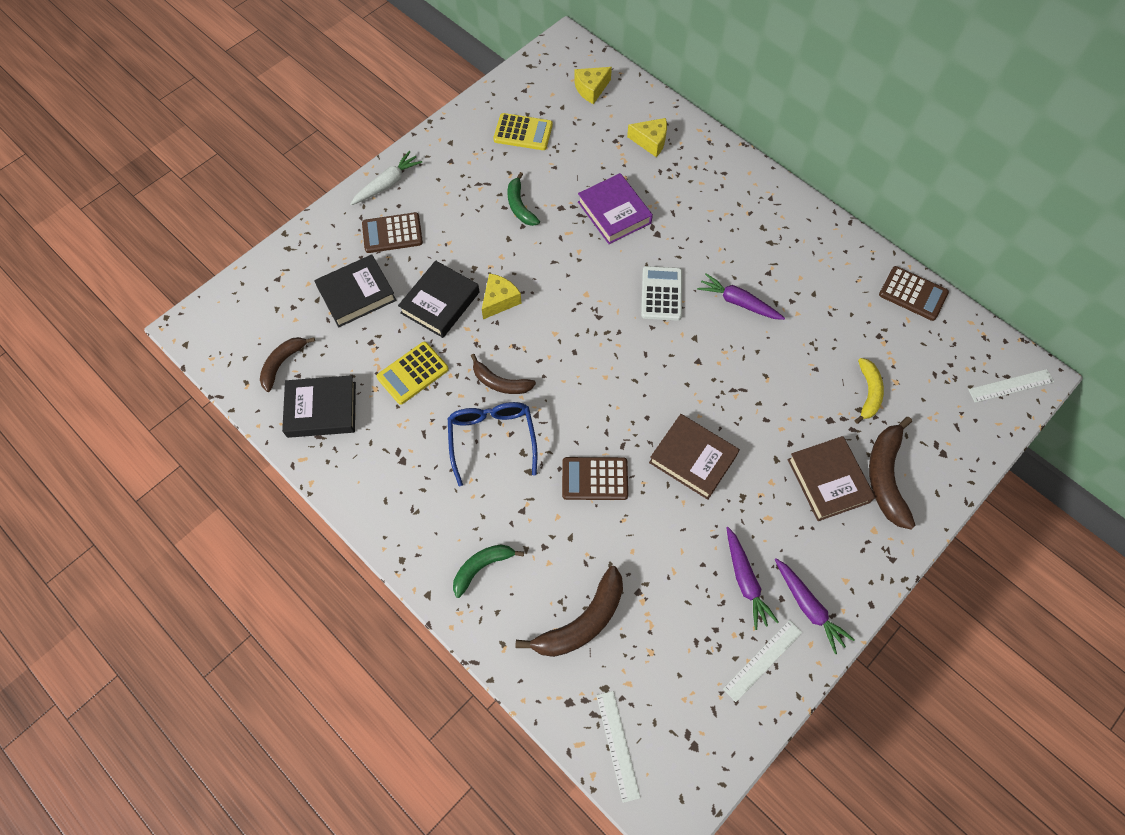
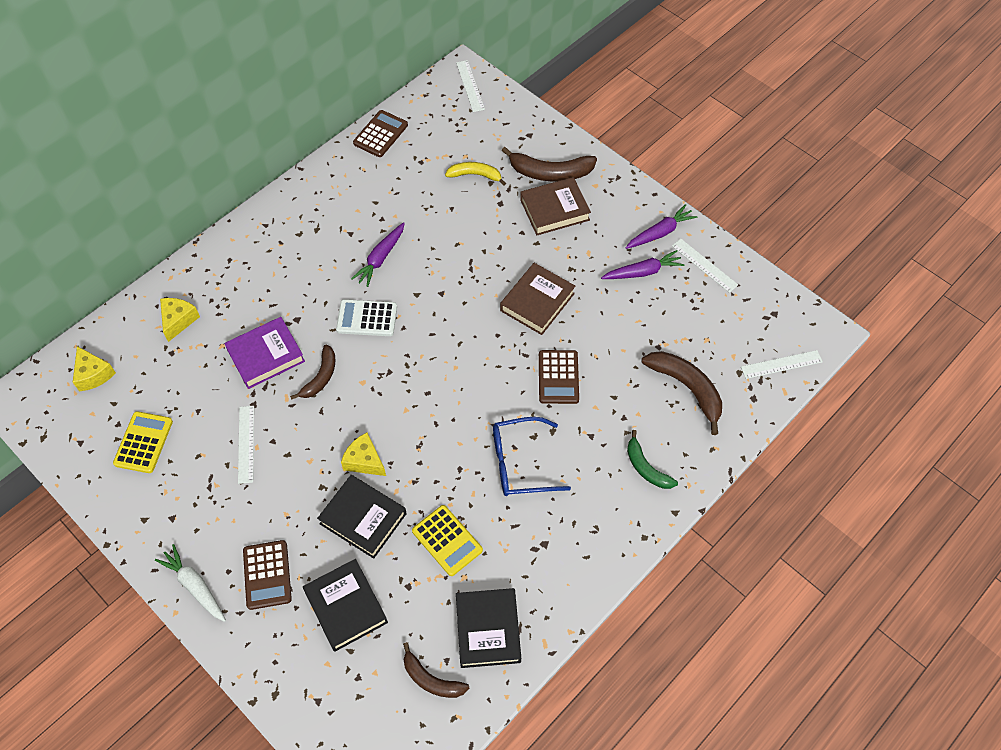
camera: 90 degrees left, 5 degrees down
(500, 382) = (459, 457): brown banana -> brown banana (321, 377)
(520, 206) = (246, 444): green banana -> white ruler

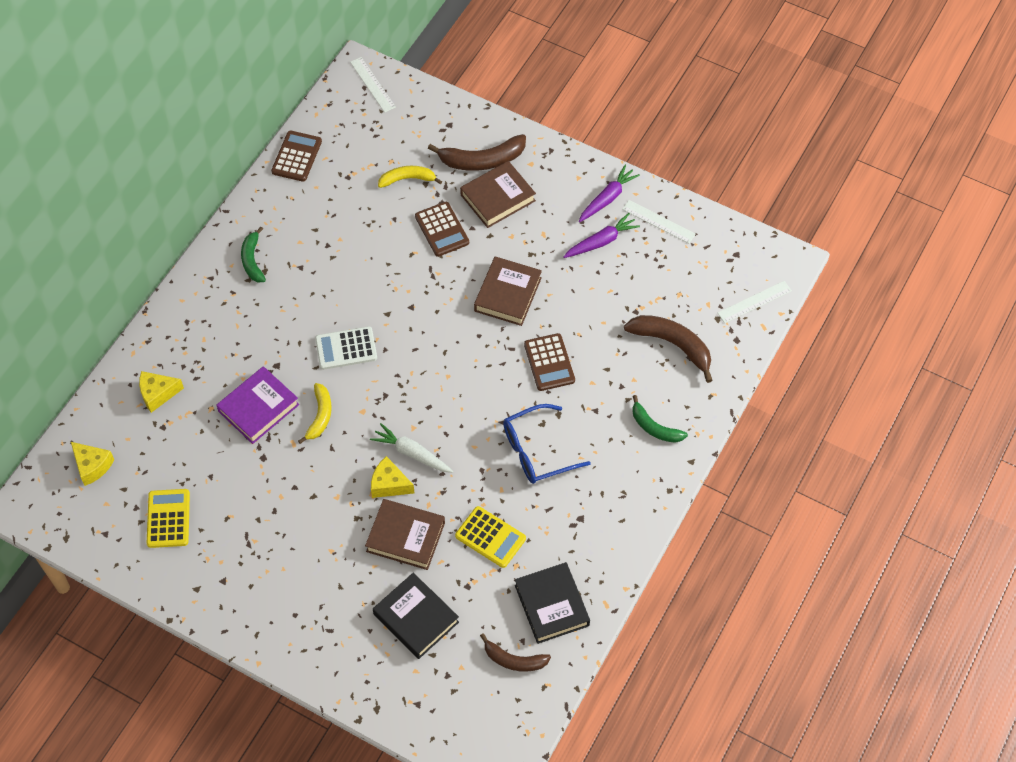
camera: 15 degrees left, 0 degrees up
(178, 320) = (158, 394): yellow cheese -> yellow cheese turned 105 degrees counterclockwise
(195, 586) = (268, 635): white carrot -> white carrot (412, 453)
(246, 444) = (270, 496): white ruler -> none
(267, 575) = (333, 609): brown calculator -> brown calculator (441, 230)
(308, 217) = (252, 260): none -> green banana
(321, 377) = (320, 416): brown banana -> yellow banana
(363, 518) = (405, 537): black book -> brown book
(380, 258) = (340, 285): purple carrot -> none

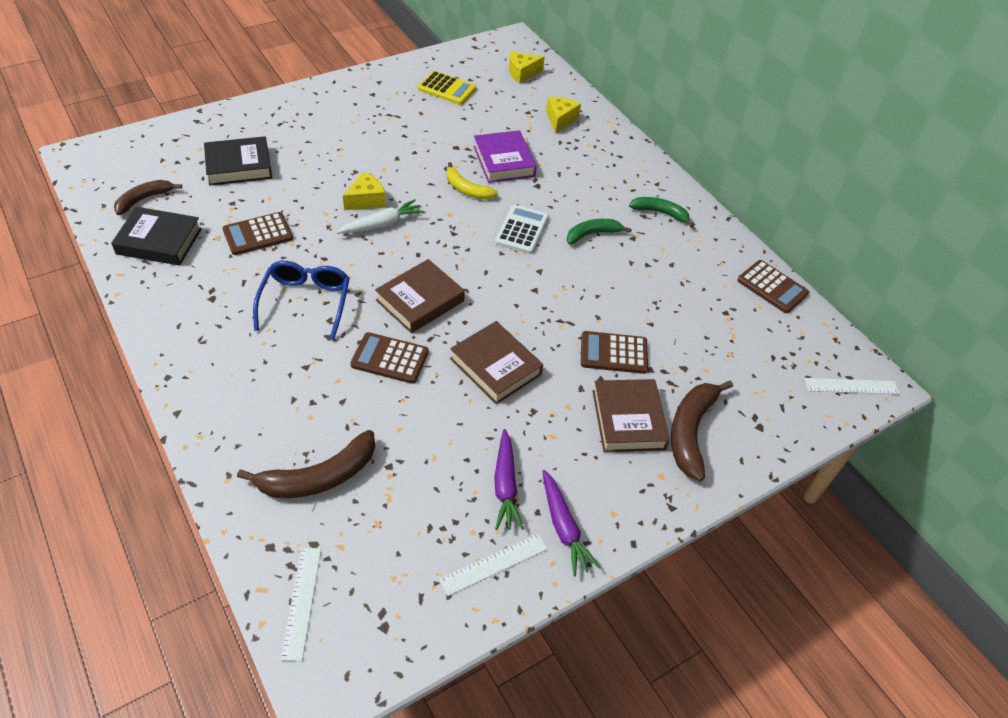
camera: 115 degrees right, 10 degrees down
(405, 537) = (311, 189): brown book -> brown book (420, 300)
(407, 179) = (698, 356): yellow banana -> none
(490, 537) = (258, 234): yellow calculator -> brown calculator
(654, 427) = (242, 403): green banana -> green banana (592, 234)

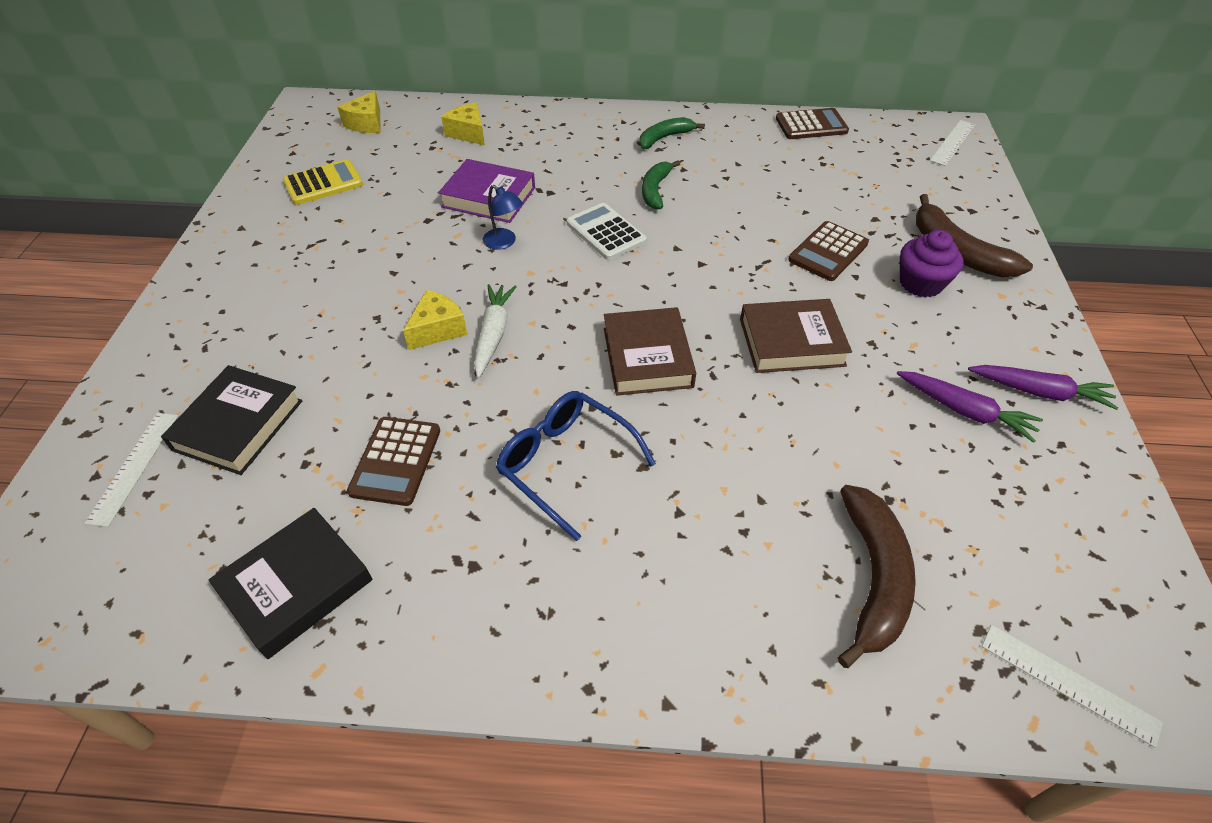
camera: 50 degrees left, 0 degrees up
(144, 199) = (183, 570): brown banana -> none
(366, 200) = (438, 329): yellow cheese -> yellow cheese turned 45 degrees clockwise
(390, 358) = (720, 424): brown calculator -> none
(467, 189) = (504, 242): yellow banana -> blue lamp
(494, 564) = (1069, 469): white ruler -> white ruler (134, 467)
(628, 420) = (920, 283): brown book -> purple cupcake

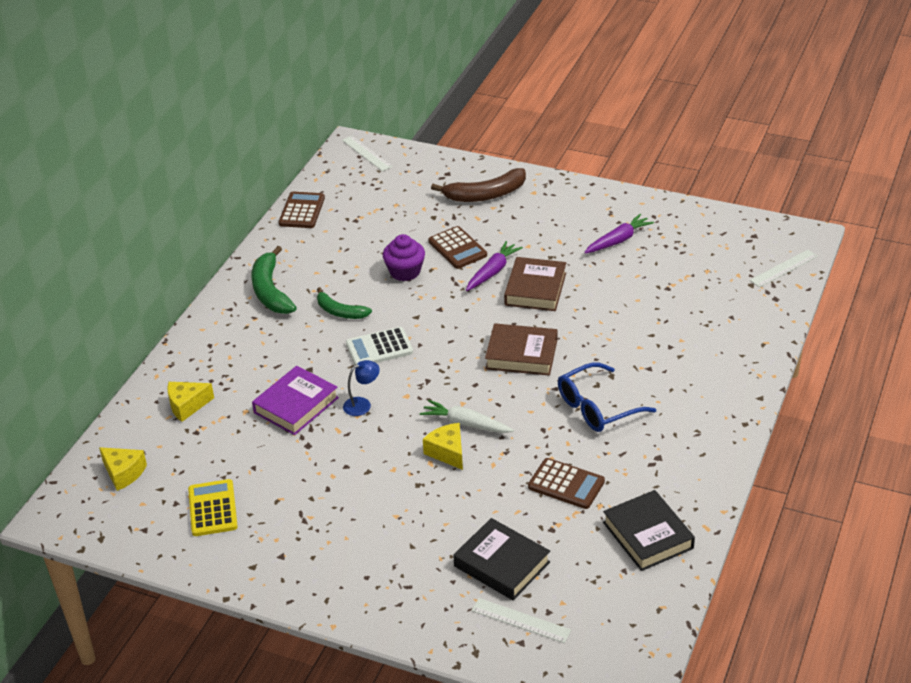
camera: 70 degrees left, 10 degrees down
(664, 138) = (270, 291): green banana -> green banana, size x1.56
(873, 577) = (712, 309): brown banana -> none
(920, 283) = (507, 220): purple cupcake -> purple cupcake (405, 272)
(1039, 392) = (615, 209): purple carrot -> purple carrot (492, 272)

